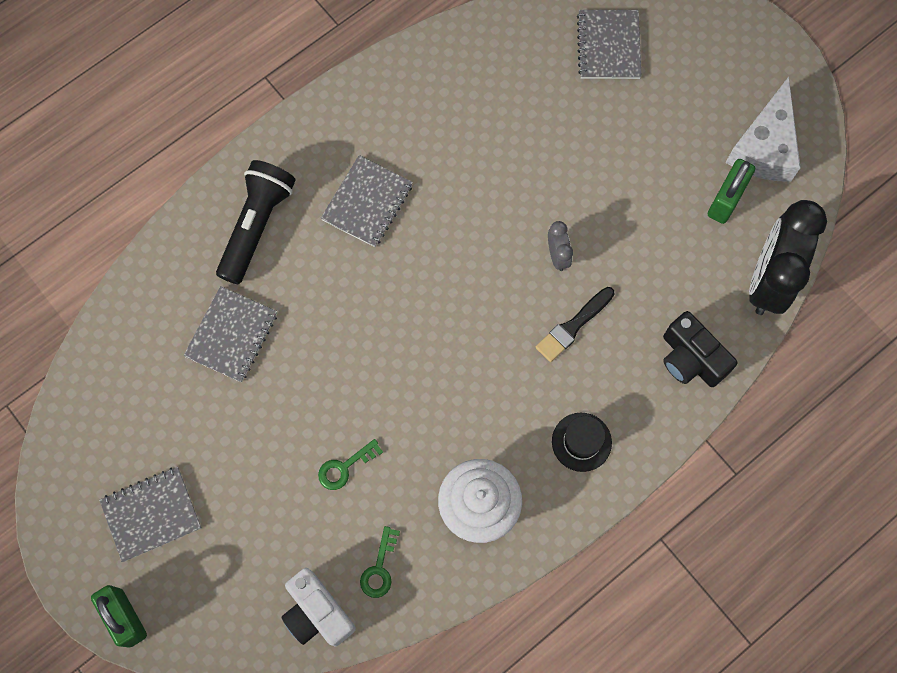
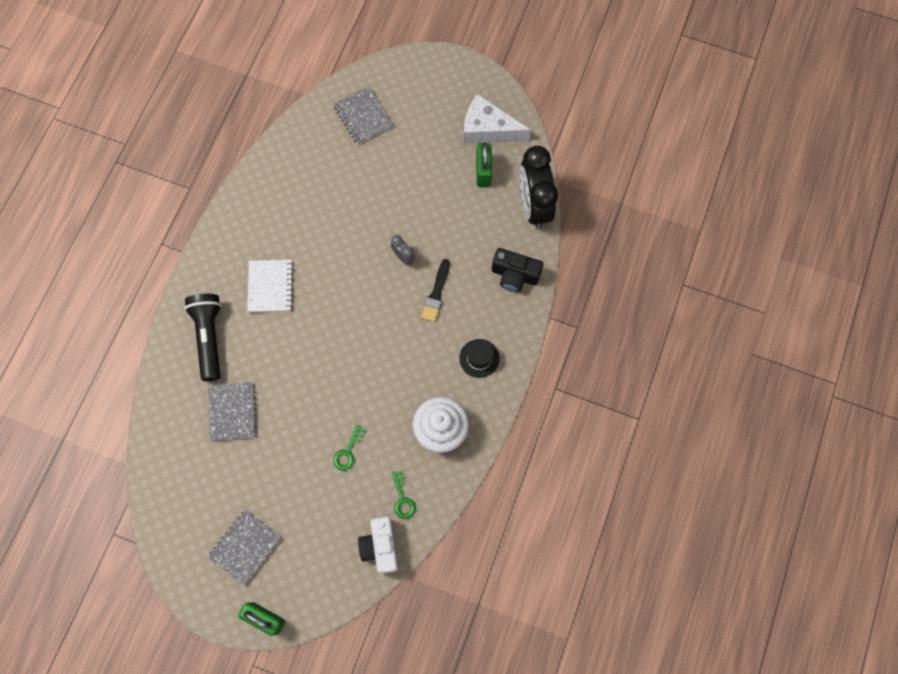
camera: 30 degrees left, 0 degrees up
(317, 612) = (381, 546): white camera -> white camera turned 60 degrees clockwise
(367, 202) = (270, 286): grey notebook -> white notebook
(765, 147) = (488, 129): white cheese -> white cheese turned 120 degrees clockwise

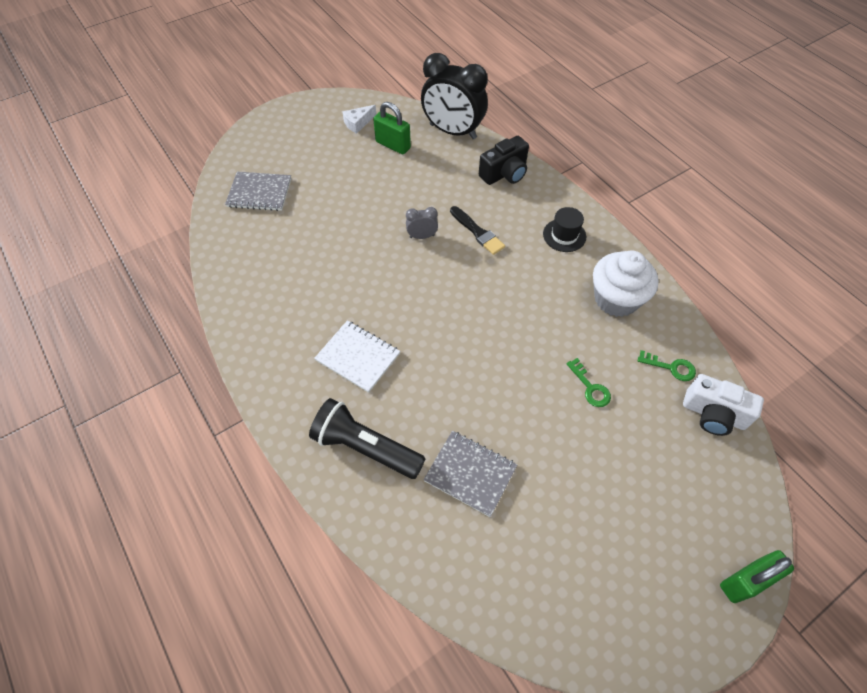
camera: 55 degrees left, 15 degrees down
(245, 547) = (644, 554): grey notebook -> none
(488, 129) = (358, 123): white cheese -> white cheese, size x0.51

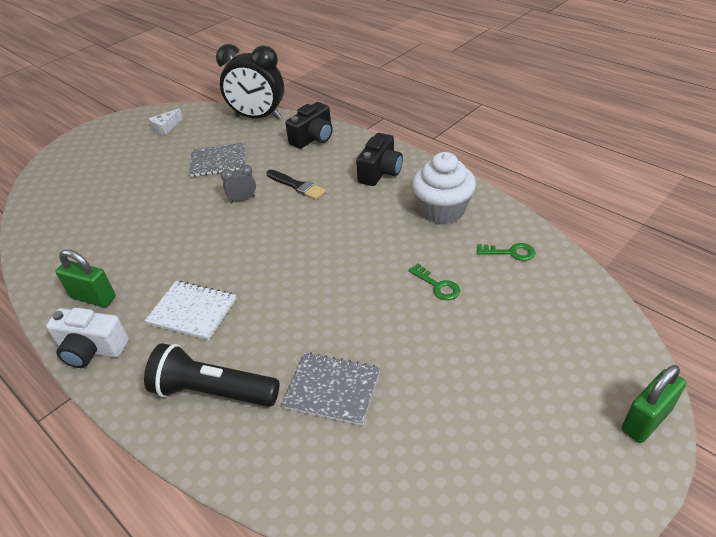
camera: 10 degrees left, 15 degrees down
(259, 193) = (72, 197): grey notebook -> grey notebook (219, 161)
(393, 145) = (202, 137): green padlock -> green padlock (93, 297)
(564, 235) = (380, 172): black hat -> black camera
(713, 414) = (563, 281): white camera -> white camera (92, 349)

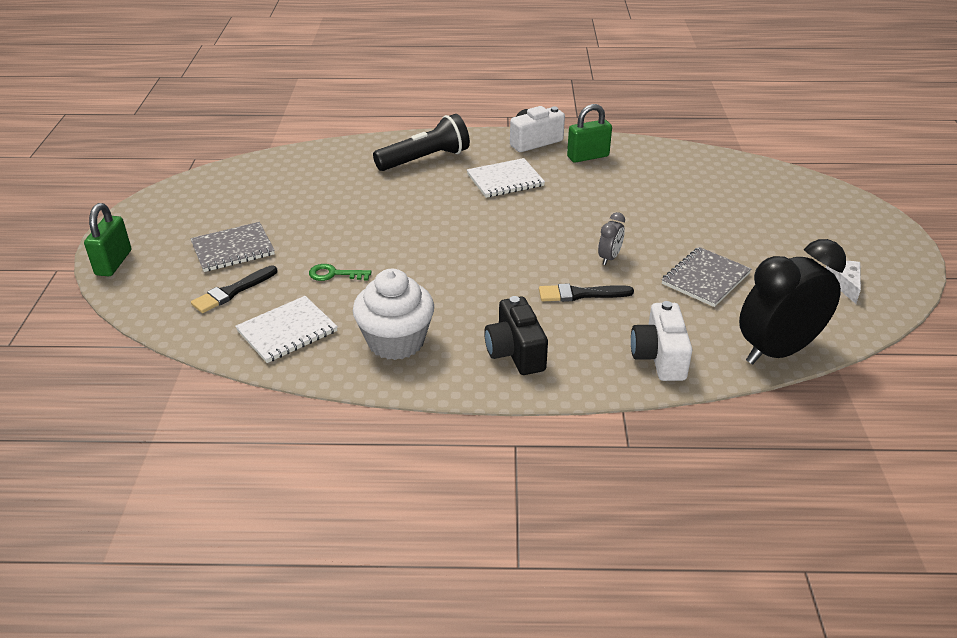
camera: 135 degrees right, 5 degrees down
(313, 138) = (659, 357): black camera -> white camera
(332, 389) = (349, 190): grey notebook -> grey notebook (233, 249)
(511, 252) = (287, 331): green key -> white notebook
(534, 312) = (232, 291): none -> black brush

